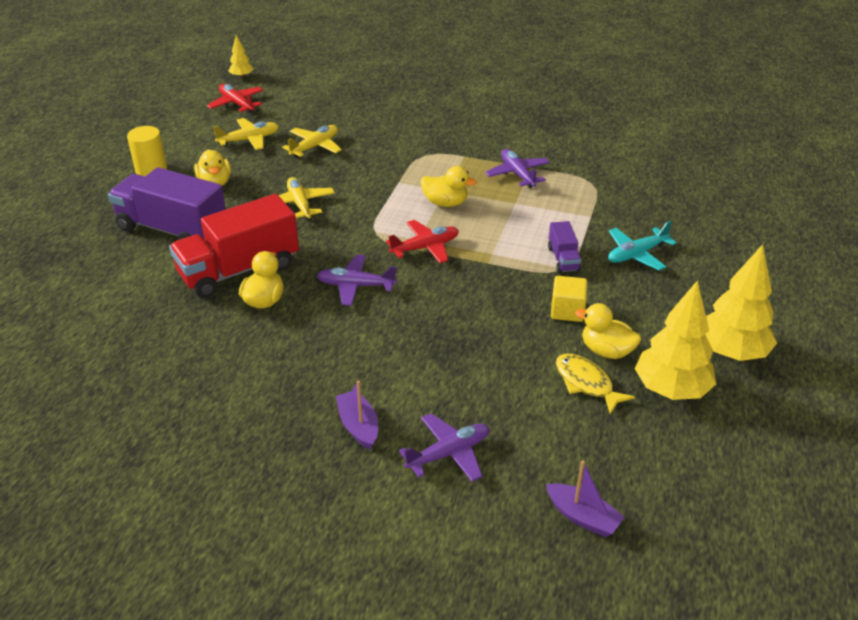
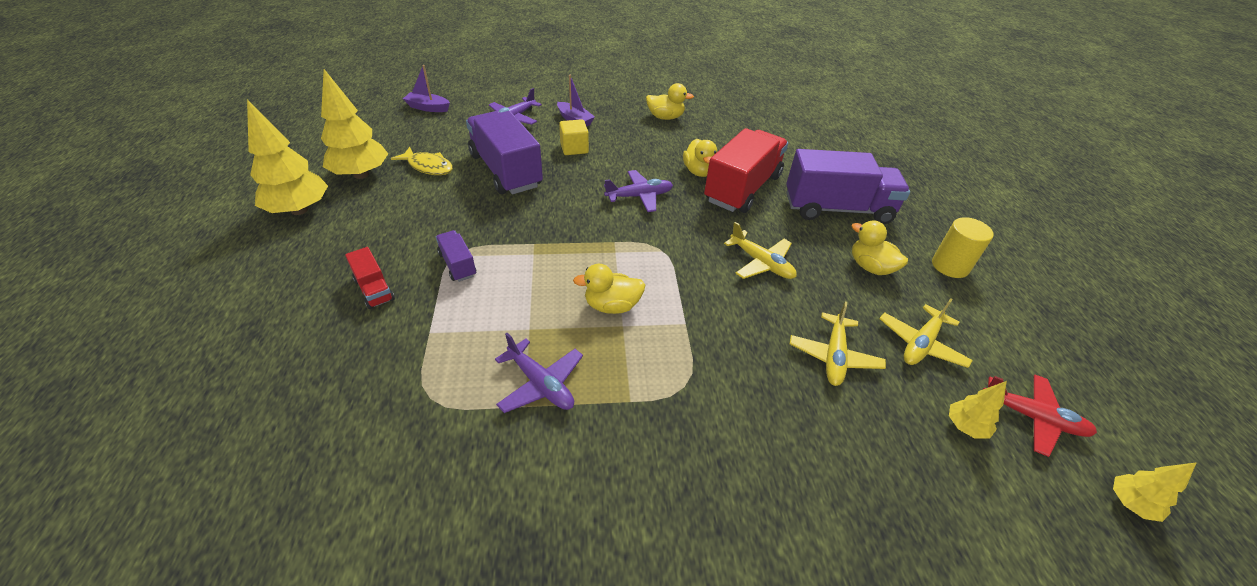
camera: 155 degrees right, 5 degrees up
(280, 109) = (965, 426): none -> yellow tree
(425, 247) = (602, 244): red plane -> none
(490, 354) = (506, 171): none -> purple truck
(567, 311) = (448, 214): yellow cube -> yellow cube (574, 148)
(606, 351) = (412, 190): yellow duck -> yellow duck (665, 117)
(636, 254) = (374, 289): turquoise plane -> red truck

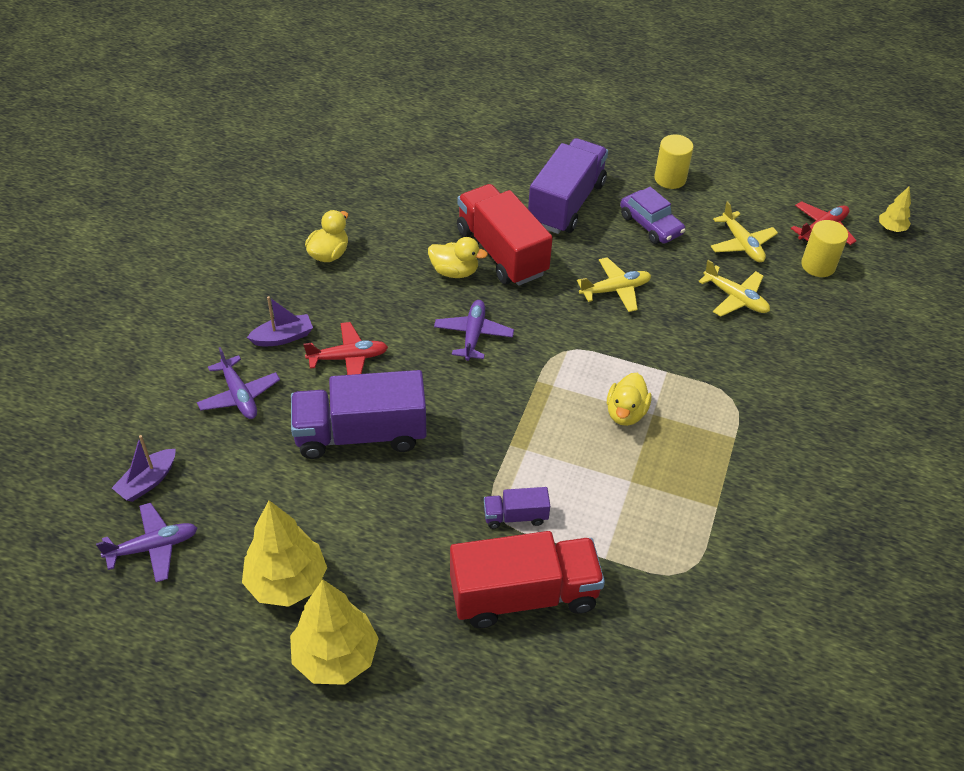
camera: 65 degrees left, 5 degrees up
(374, 289) = (523, 595): red truck -> red truck, size x2.15
(428, 167) = (308, 508): yellow fish -> none
(541, 384) = (697, 490): purple plane -> purple plane (153, 547)
(574, 148) = (348, 358): yellow cube -> red plane
(870, 267) = (650, 225): yellow duck -> purple car
(965, 426) = (818, 265): yellow tree -> yellow cylinder

